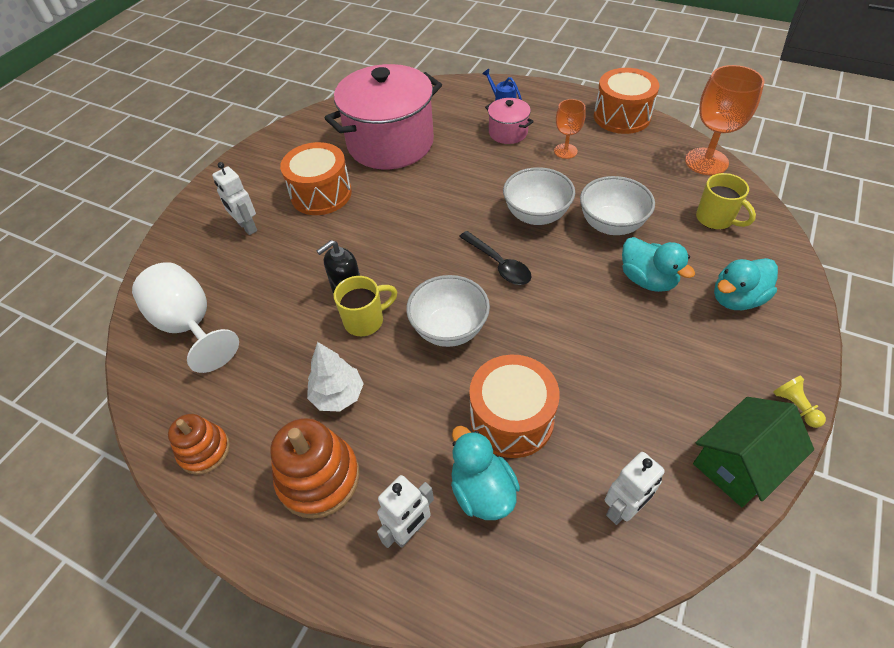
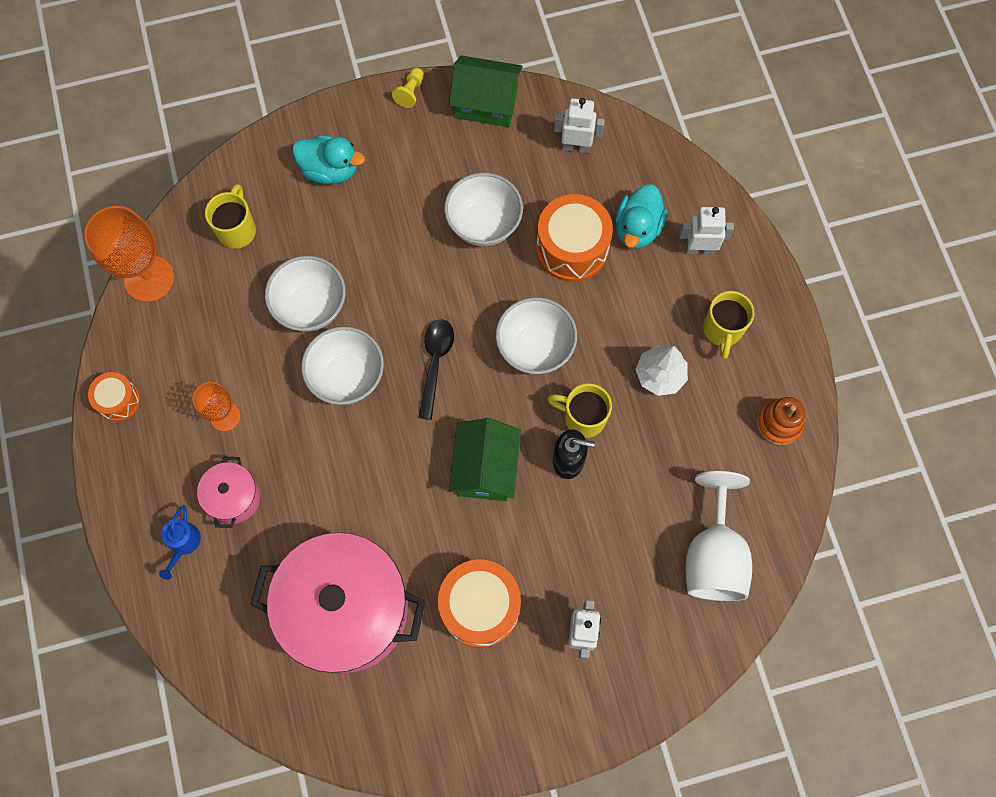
camera: 135 degrees left, 20 degrees up
(319, 478) = (722, 330): orange stacking toy -> yellow mug
(395, 245) = (485, 468): none -> green house
(594, 369) = (484, 224): none -> white bowl
(622, 116) = (119, 400): orange drum -> orange drum, size x0.57
(647, 280) = (359, 240): turquoise duck -> none

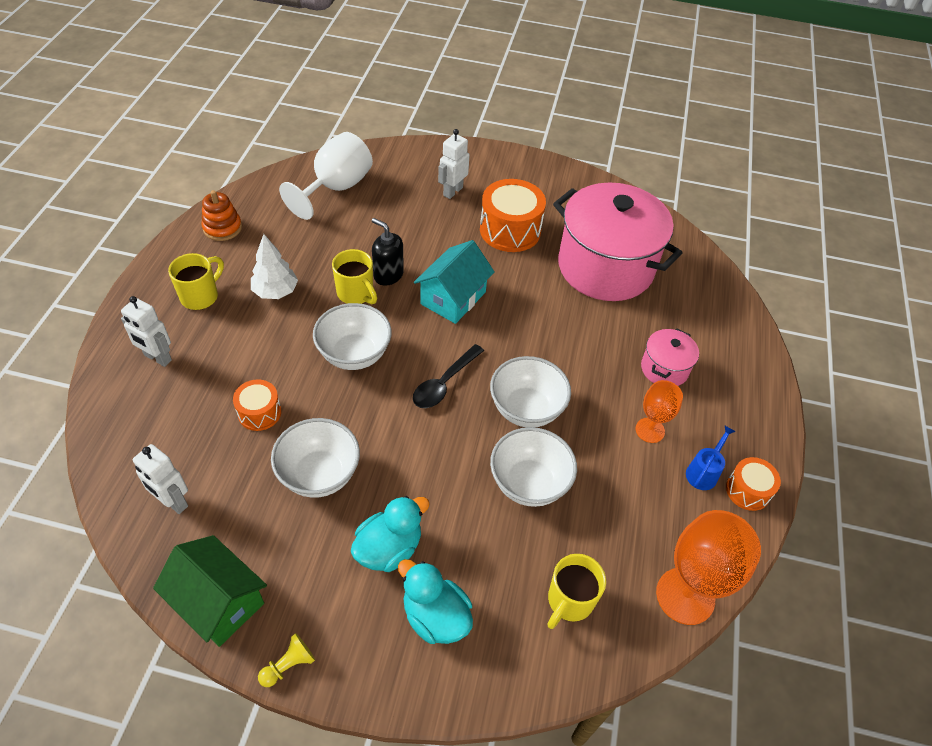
camera: 155 degrees left, 20 degrees down
(183, 544) = (718, 358): blue watering can -> blue watering can (703, 472)
(485, 468) = (453, 298): green house -> turquoise house
(572, 248) = (259, 412): orange drum -> orange drum, size x0.57
(637, 228) = (190, 399): turquoise duck -> turquoise duck (389, 548)

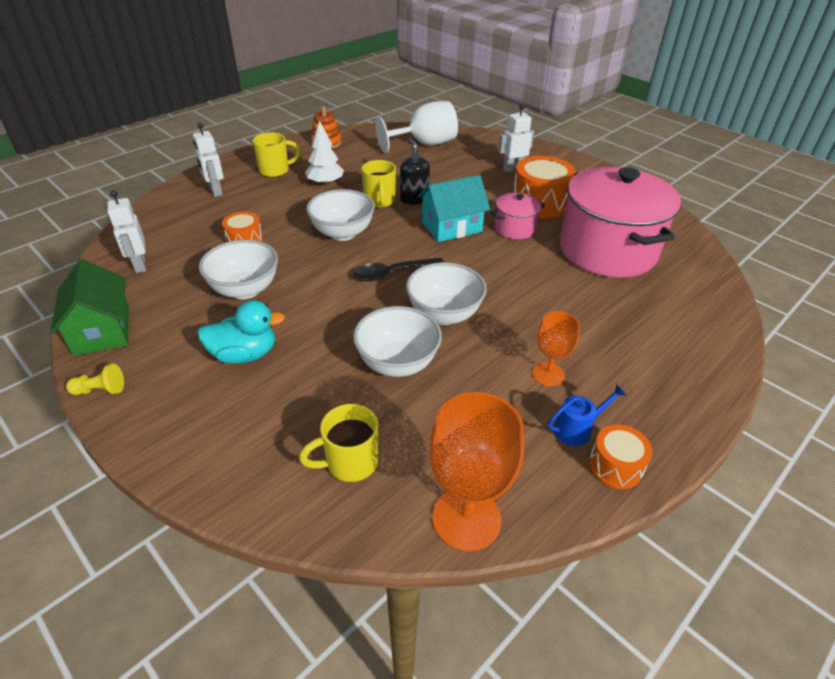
camera: 35 degrees right, 10 degrees down
(435, 616) = (231, 415): turquoise duck -> none
(664, 369) = (604, 337): pink pot -> pink pot (515, 228)

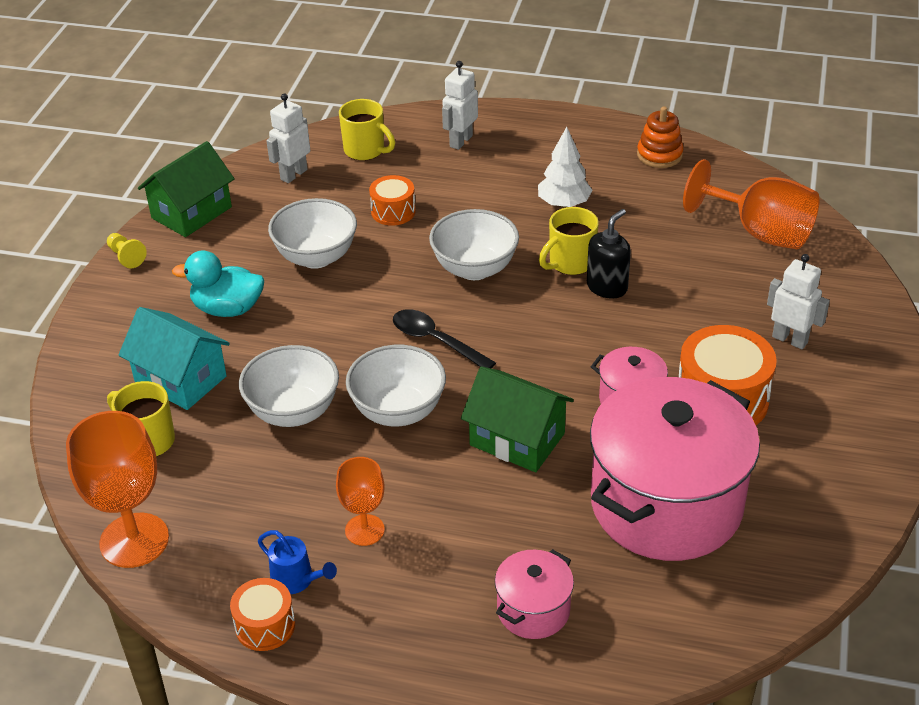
camera: 60 degrees right, 0 degrees up
(244, 354) = (227, 309): turquoise duck -> turquoise duck turned 135 degrees clockwise
(275, 171) = (549, 155): yellow mug -> yellow mug (365, 151)
(424, 144) = (760, 232): white goblet -> orange goblet
(451, 227) = (576, 345): turquoise house -> turquoise house (180, 379)
(513, 278) = (517, 439): none -> green house
(665, 329) = (533, 610): none -> pink pot

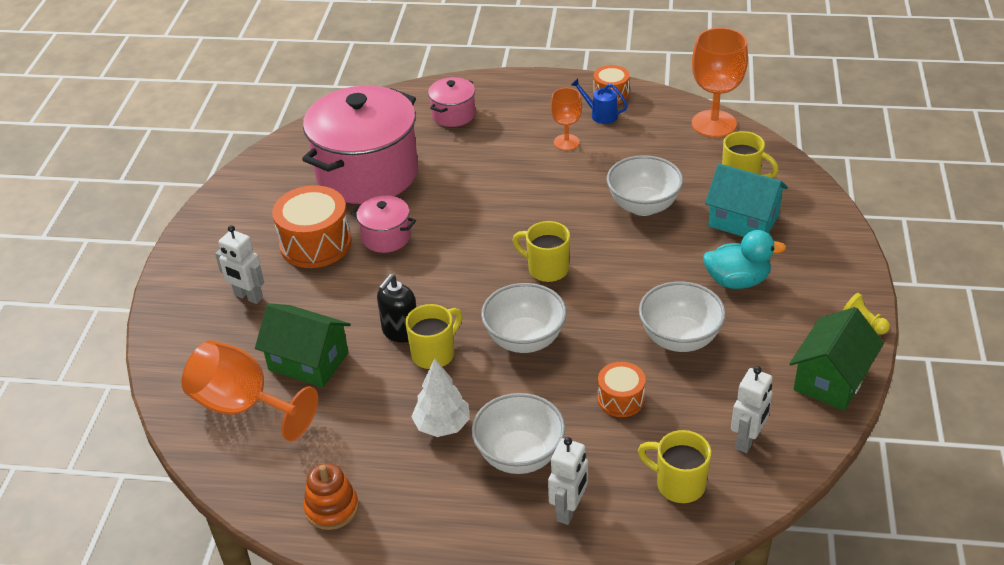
camera: 175 degrees right, 0 degrees up
(398, 411) = (564, 213): white bowl -> white bowl (519, 456)
(436, 341) = (546, 269): black spoon -> yellow mug
(517, 439) = (471, 203): green house -> green house (308, 361)

